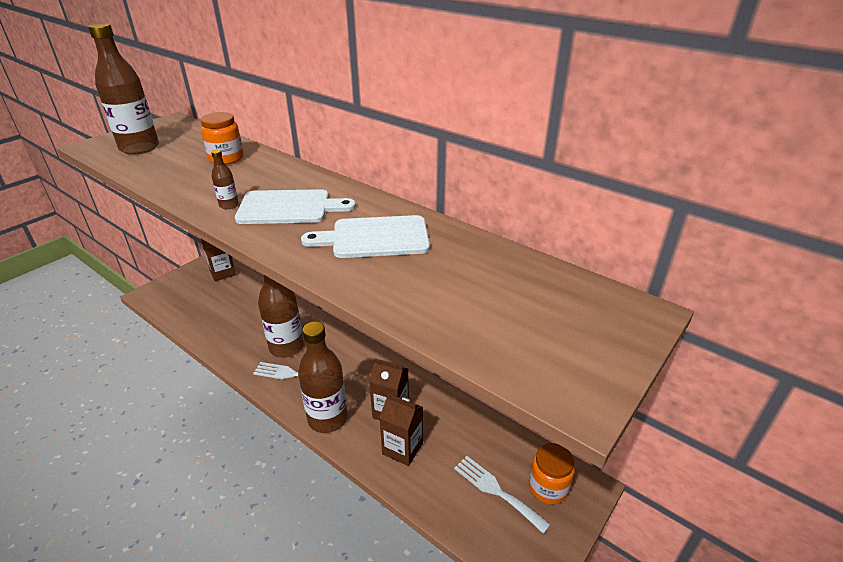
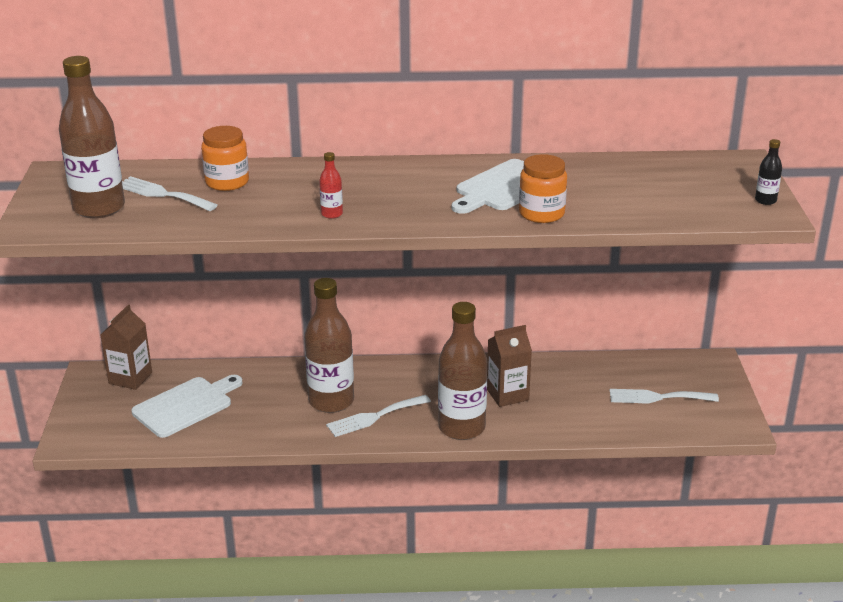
camera: 40 degrees left, 5 degrees down
(182, 152) = (162, 194): none -> white fork
(229, 205) = (332, 214): brown bottle -> red bottle
(289, 207) = (389, 195): white cutting board -> white cutting board (186, 405)
(402, 448) = (554, 412): brown carton -> none
(548, 487) = (688, 376): orange jar -> orange jar (541, 214)
(598, 376) = (765, 200): none -> black bottle

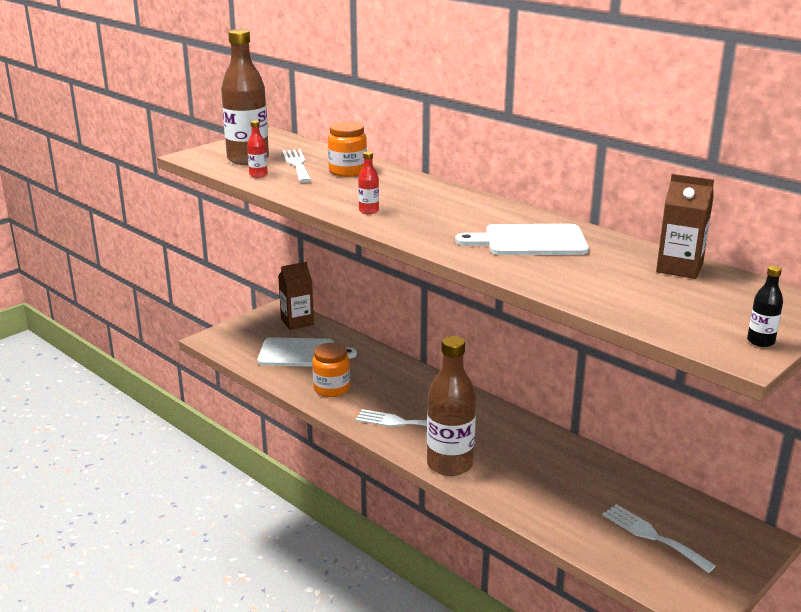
camera: 45 degrees right, 5 degrees down
(150, 221) = (258, 175): none -> red bottle
(331, 401) = (390, 397): brown bottle -> none
(507, 394) = (523, 461): brown carton -> brown carton (679, 268)
(541, 214) = (519, 268): orange jar -> orange jar (331, 388)

